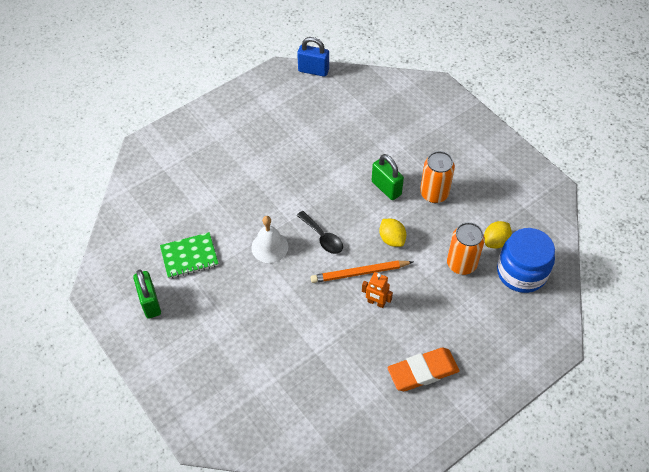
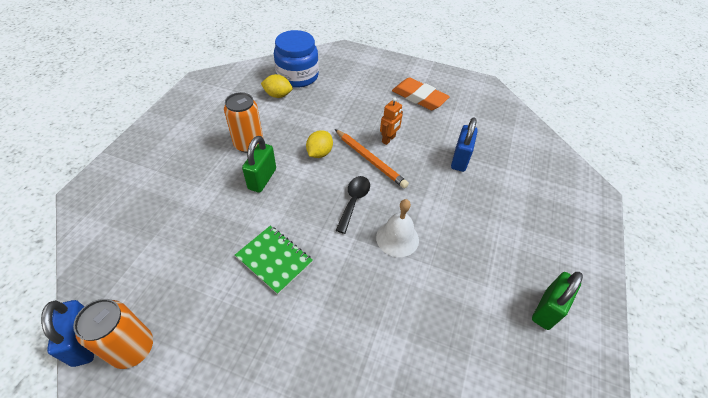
camera: 125 degrees left, 5 degrees down
(189, 256) = (468, 307): green notebook -> green notebook (274, 260)
(313, 347) = (460, 159): none -> blue padlock
(376, 302) = (388, 139): orange robot -> orange robot turned 45 degrees clockwise
(461, 264) = (313, 106): orange can -> orange can (132, 348)

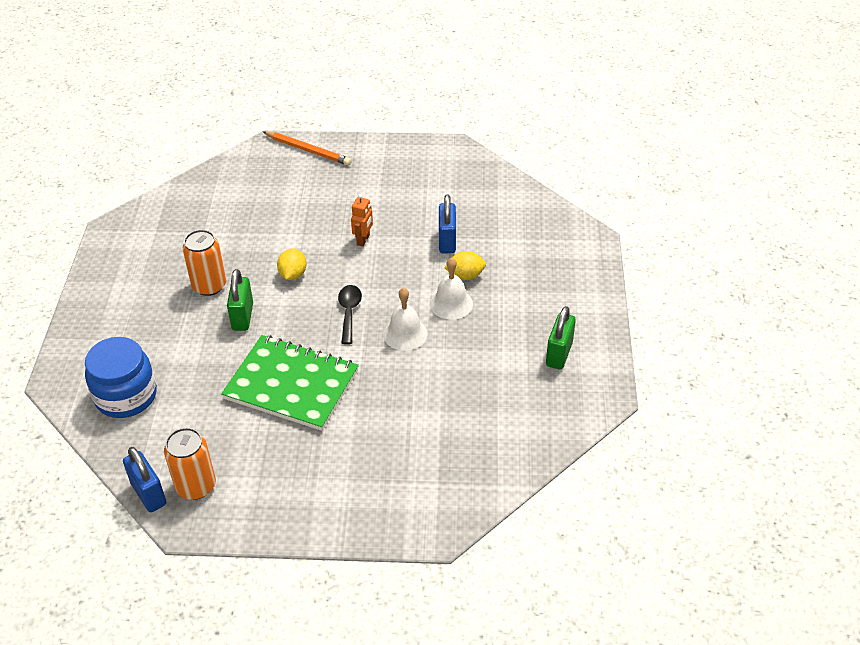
camera: 15 degrees left, 5 degrees down
(274, 260) = (291, 385): green notebook -> green notebook, size x1.74
(278, 95) = (215, 222): yellow lemon -> yellow lemon (465, 276)
(297, 76) = (227, 193): blue jar -> blue jar (126, 396)
(370, 160) = (351, 267): orange pencil -> orange pencil (308, 150)
(419, 97) = (382, 182): orange eraser -> none
(449, 220) = (451, 303): none -> white bell

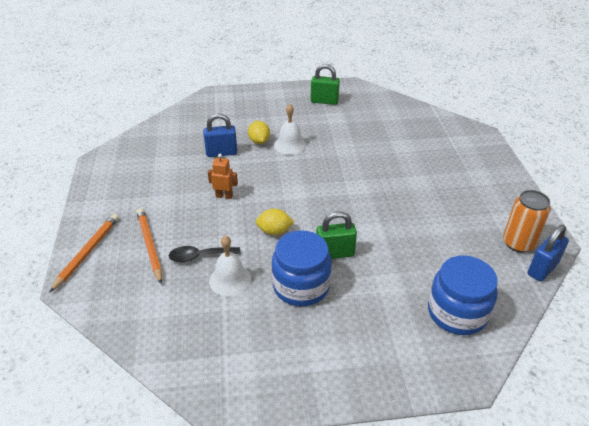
camera: 100 degrees left, 5 degrees down
(209, 286) = (301, 286): orange can -> blue jar
(291, 385) = (398, 210): green notebook -> none
(303, 187) = (149, 246): none -> orange pencil
(349, 312) = (312, 192): black spoon -> black spoon (199, 256)
(405, 334) = (326, 162): white bell -> white bell (230, 280)

